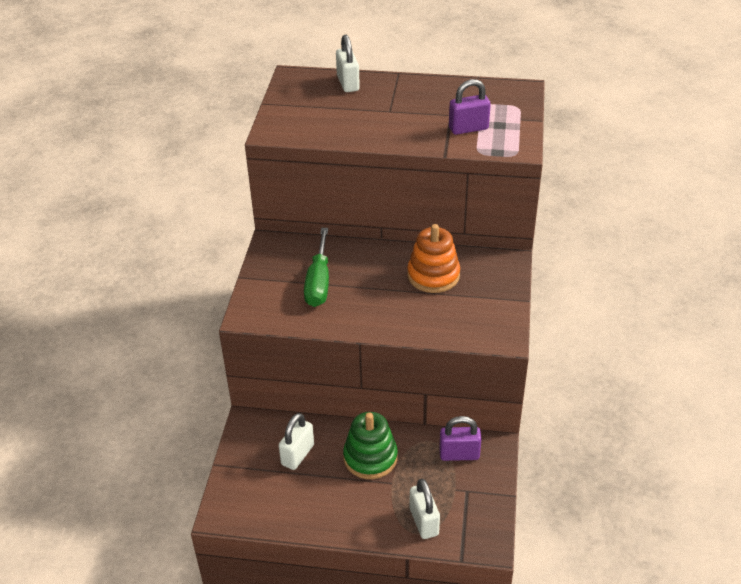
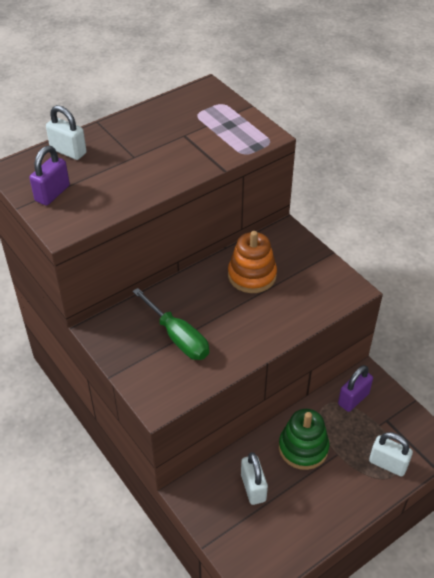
camera: 45 degrees left, 5 degrees up
(468, 128) = (212, 139): purple padlock -> purple padlock (52, 193)

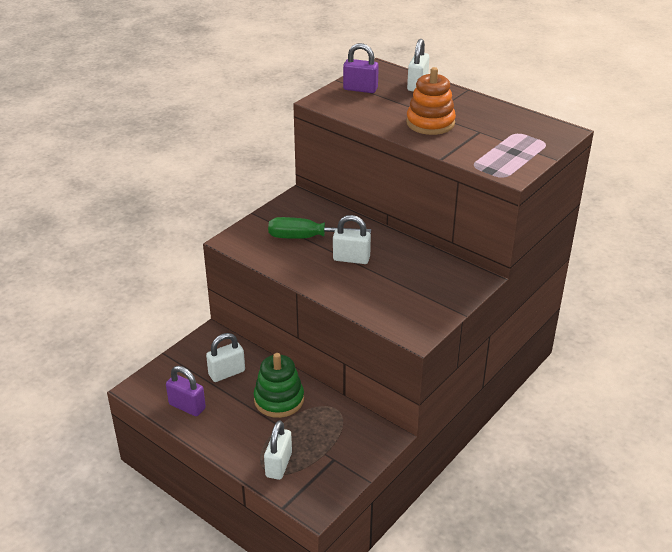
camera: 75 degrees right, 10 degrees down
(178, 337) = (306, 237): green screwdriver -> green screwdriver turned 60 degrees clockwise
(227, 309) = (351, 259): none -> white padlock
(252, 275) = (402, 266): orange stacking toy -> orange stacking toy (430, 123)
(353, 399) = (351, 429): purple padlock -> purple padlock (187, 406)

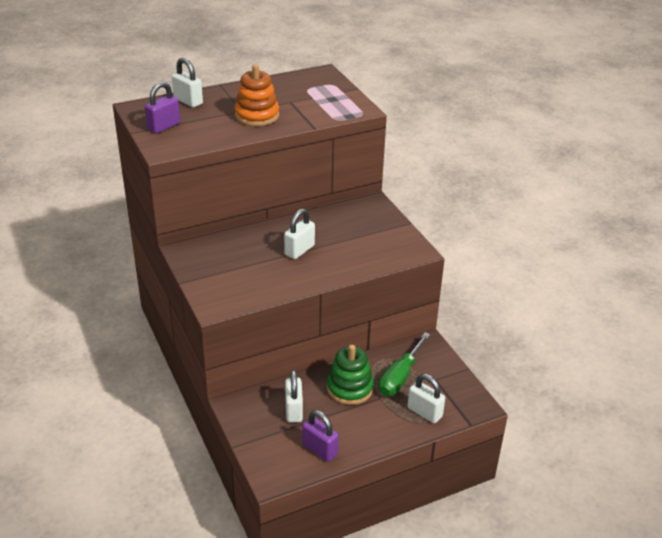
camera: 65 degrees left, 0 degrees up
(187, 406) = (320, 449): purple padlock -> purple padlock turned 75 degrees clockwise
(306, 237) = (249, 264): green screwdriver -> green screwdriver (400, 376)

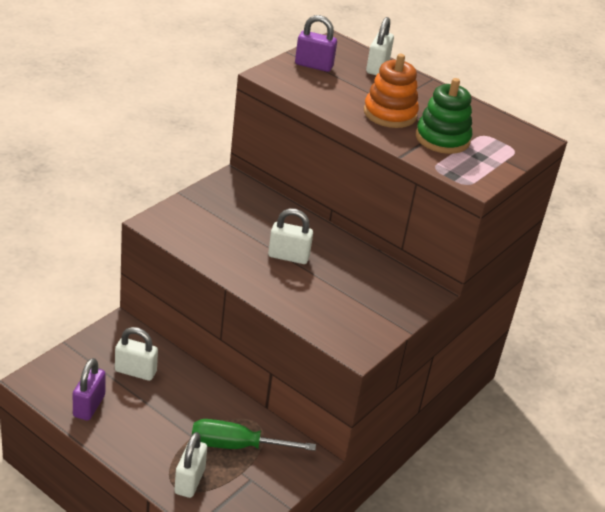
camera: 60 degrees right, 0 degrees up
(293, 410) = (135, 371): white padlock -> white padlock turned 45 degrees clockwise
(350, 388) = (193, 407): green stacking toy -> green stacking toy (442, 139)

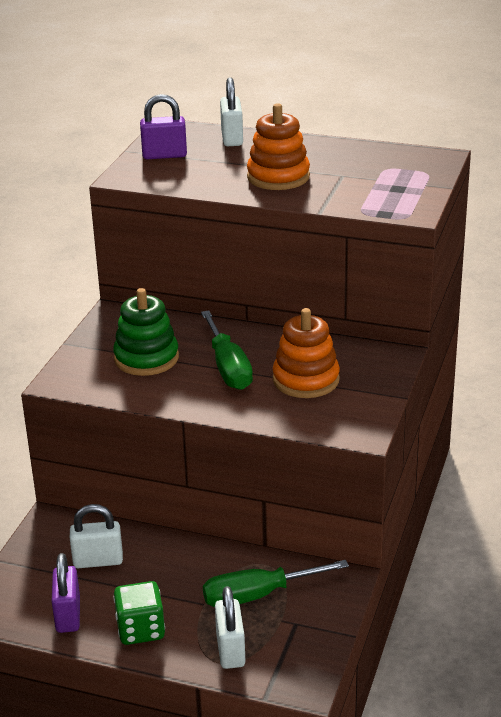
camera: 15 degrees left, 5 degrees down
(134, 438) = (140, 629): none -> green dice
(288, 256) = (228, 367): white padlock -> green screwdriver
(342, 289) = (306, 380): none -> orange stacking toy
(442, 139) = (349, 184): green stacking toy -> green stacking toy (146, 358)

